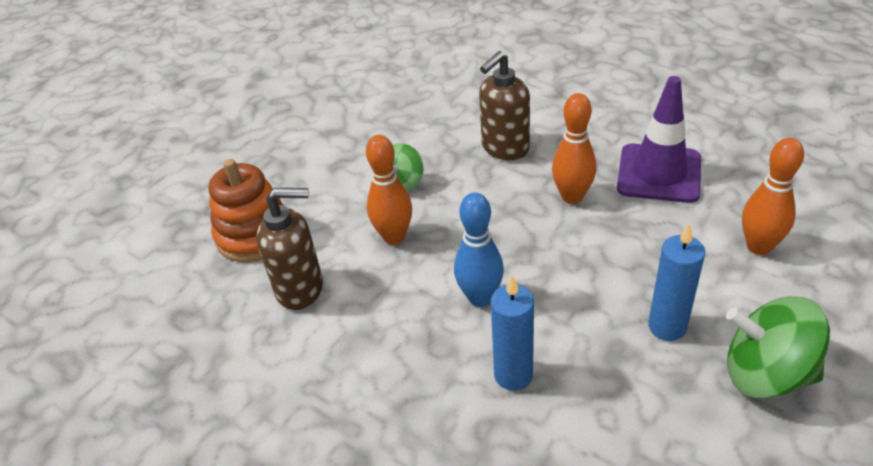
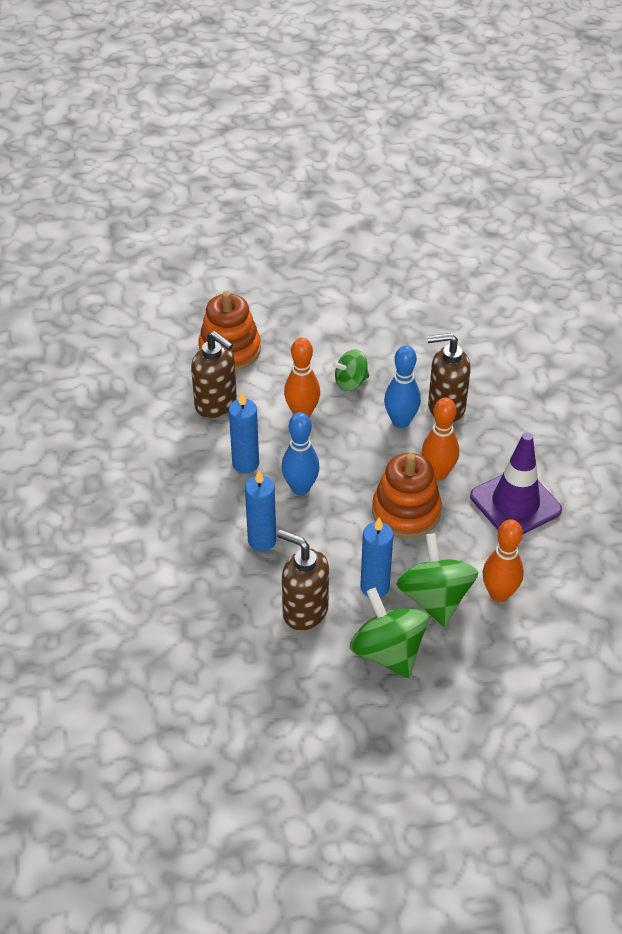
camera: 40 degrees right, 5 degrees up
(400, 318) = (245, 464): none -> blue candle
(486, 182) = (400, 421): none -> blue bowling pin
(594, 244) = (406, 511): none -> orange stacking toy
(647, 405) = (304, 611): none -> brown soap dispenser
(724, 292) = (435, 598): none -> green spinning top

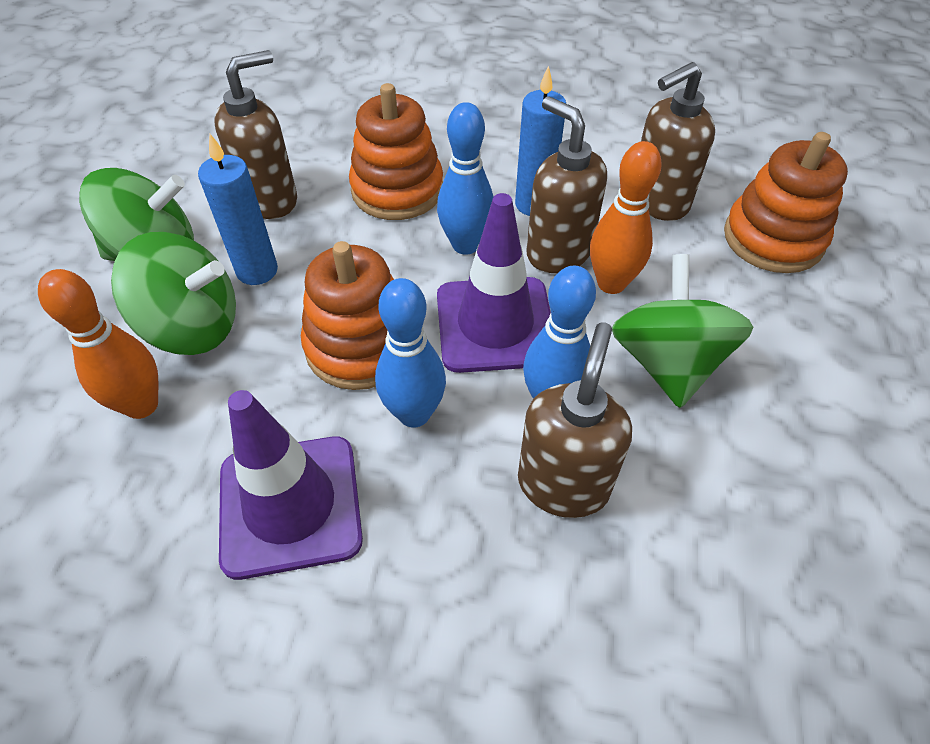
camera: 110 degrees right, 5 degrees up
(262, 541) = (397, 190): blue candle -> orange stacking toy
(286, 442) = (558, 252): none -> brown soap dispenser
(351, 382) = (667, 362): green spinning top -> green spinning top, size x1.66
(359, 457) = (495, 324): none -> purple traffic cone
(438, 473) = (414, 413): orange bowling pin -> blue bowling pin

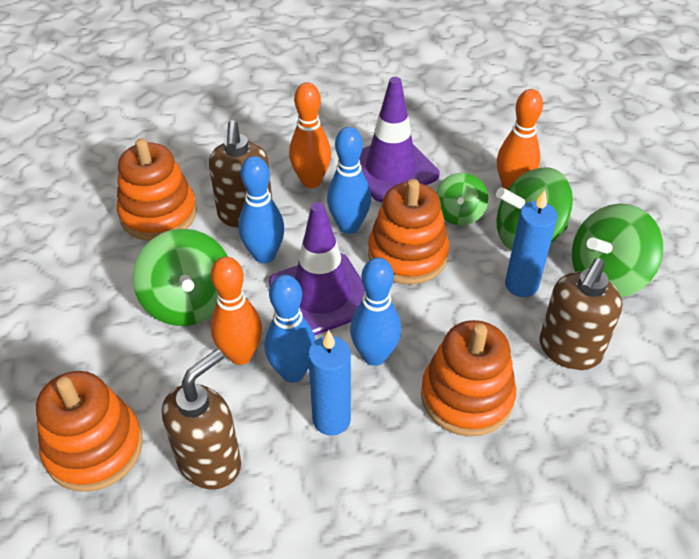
camera: 160 degrees right, 5 degrees down
(251, 385) = (459, 214): none -> green spinning top
(433, 523) = (311, 181): none -> orange bowling pin
(558, 252) = (293, 372): brown soap dispenser -> blue bowling pin
(709, 533) = (158, 214): none -> orange stacking toy

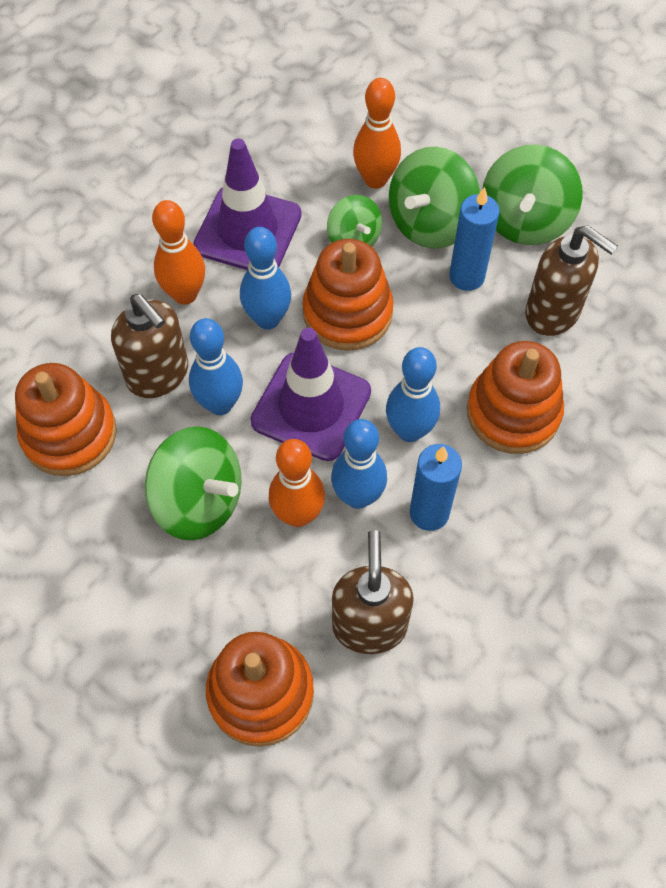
camera: 40 degrees left, 15 degrees up
(569, 350) = (553, 313): brown soap dispenser -> brown soap dispenser turned 45 degrees counterclockwise

